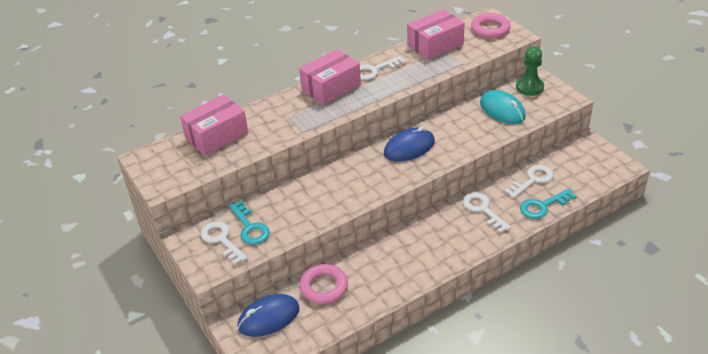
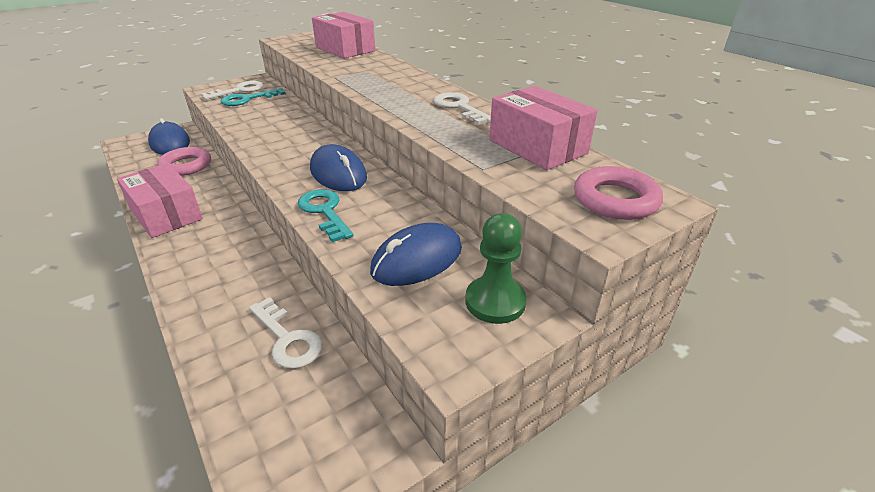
camera: 85 degrees right, 5 degrees down
(331, 87) = (420, 86): pink box -> pink box (166, 214)
(483, 210) = (241, 276): white key -> none
(502, 110) = (417, 259): turquoise mouse -> blue mouse
(543, 206) = (215, 346): turquoise key -> turquoise key (324, 212)

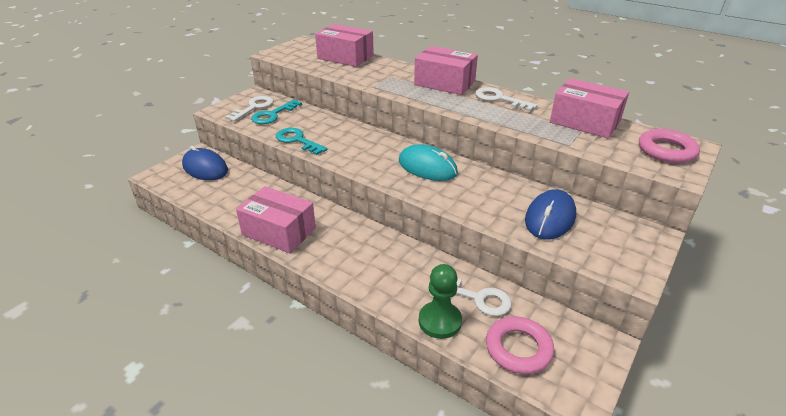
camera: 20 degrees left, 0 degrees up
(186, 166) = (246, 186): pink ring -> pink ring (518, 348)
(324, 212) = (451, 199): turquoise key -> turquoise key (297, 140)
(338, 173) = (427, 167): blue mouse -> turquoise mouse
(416, 84) = (444, 83): none -> pink box
(495, 301) = (622, 233): green pawn -> green pawn (440, 321)

